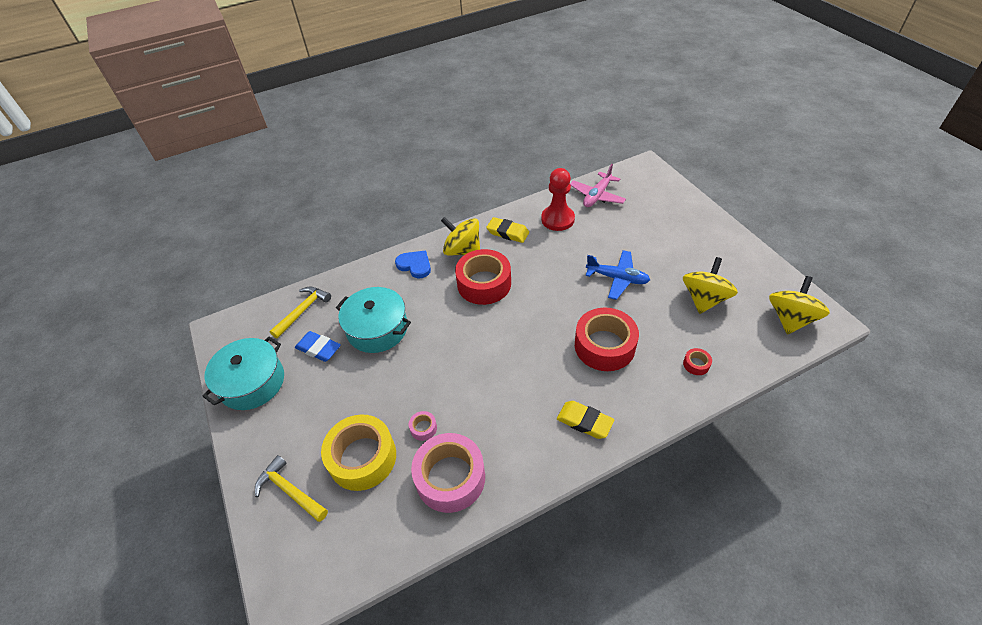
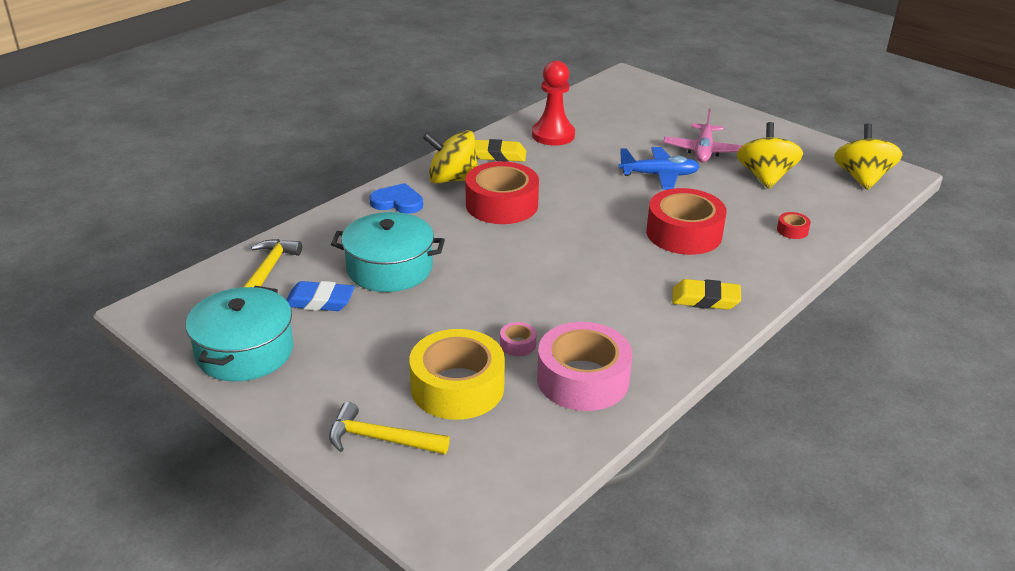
camera: 25 degrees left, 15 degrees down
(597, 196) = (586, 108): pink plane -> pink plane (703, 151)

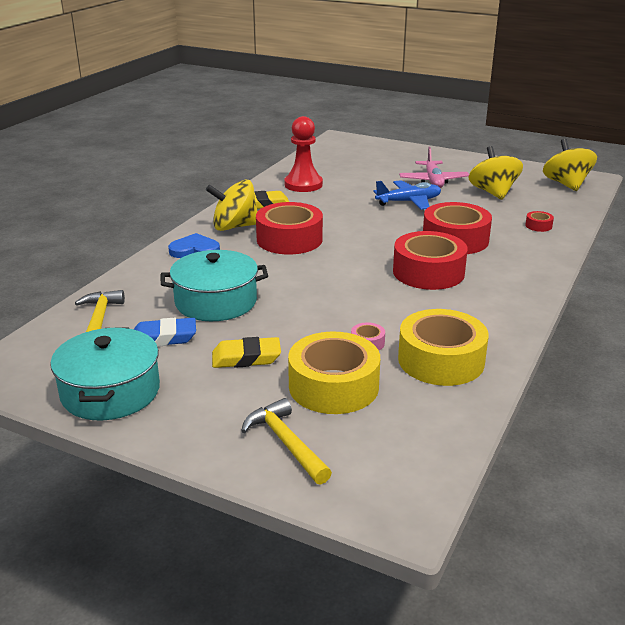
camera: 15 degrees left, 5 degrees down
(380, 439) = (286, 442): yellow hammer -> yellow hammer turned 60 degrees clockwise
(583, 379) = (441, 360): pink tape -> yellow tape
(630, 270) = (428, 272): none -> red tape
(705, 299) = (503, 284): yellow eraser -> yellow eraser (246, 358)

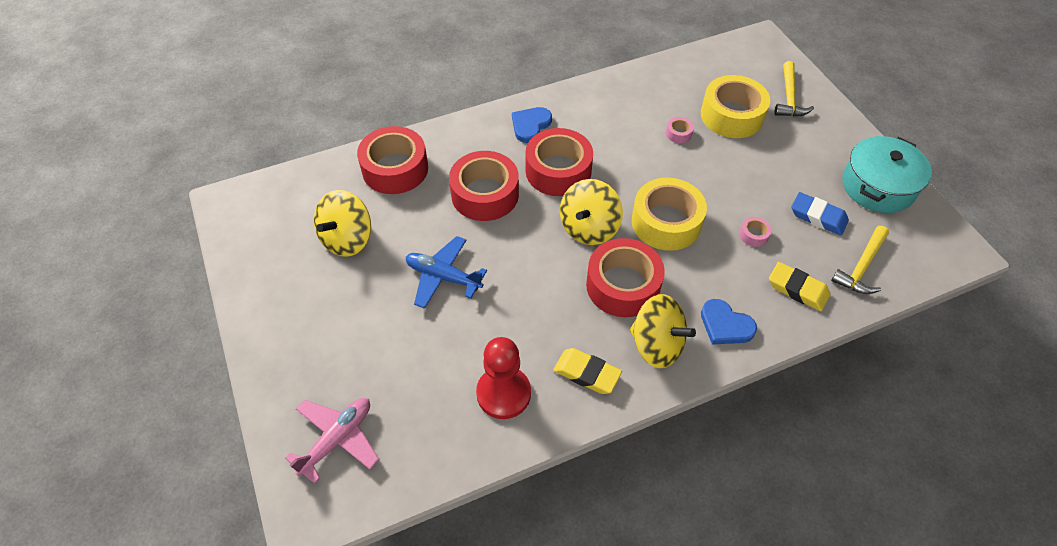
camera: 140 degrees left, 25 degrees up
(216, 301) = (753, 235): turquoise pot -> pink tape
(246, 358) = (769, 165): yellow eraser -> yellow eraser (797, 289)
(433, 181) = (365, 301): pink plane -> pink plane (337, 439)
(441, 360) = (648, 97): yellow tape -> yellow tape (666, 222)
(502, 288) = (530, 125): none -> blue heart
(538, 226) = (395, 169): red tape -> red tape, size x2.44
(566, 184) = (265, 207): yellow spinning top -> yellow spinning top (589, 228)

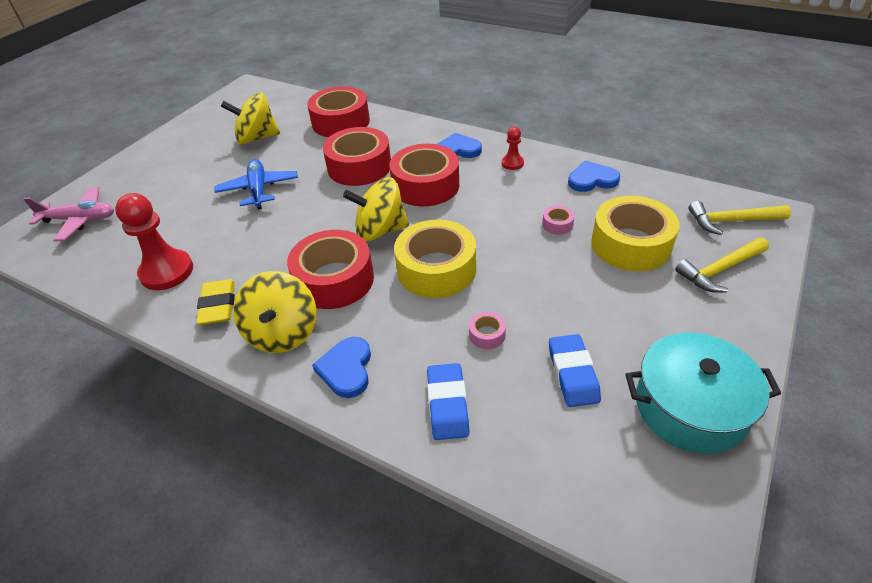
camera: 55 degrees right, 10 degrees down
(583, 109) = (512, 163): none -> red pawn
(648, 85) = (592, 180): none -> blue heart
(797, 289) = (447, 404): yellow eraser -> blue eraser
(861, 267) = (540, 449): yellow hammer -> yellow hammer (731, 221)

